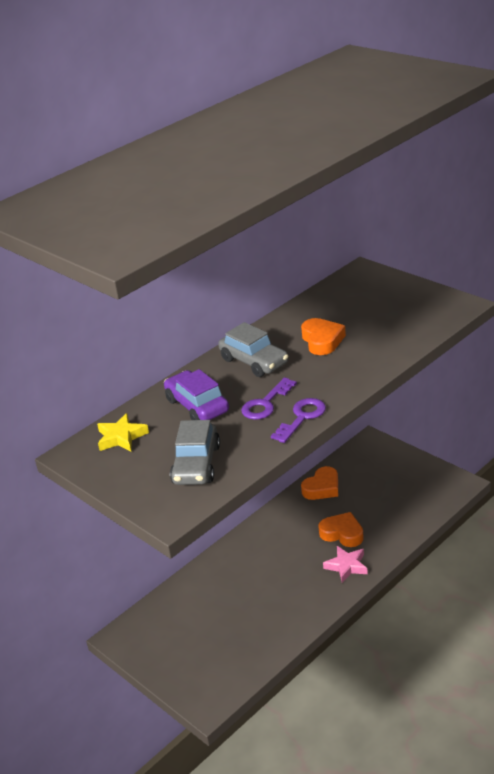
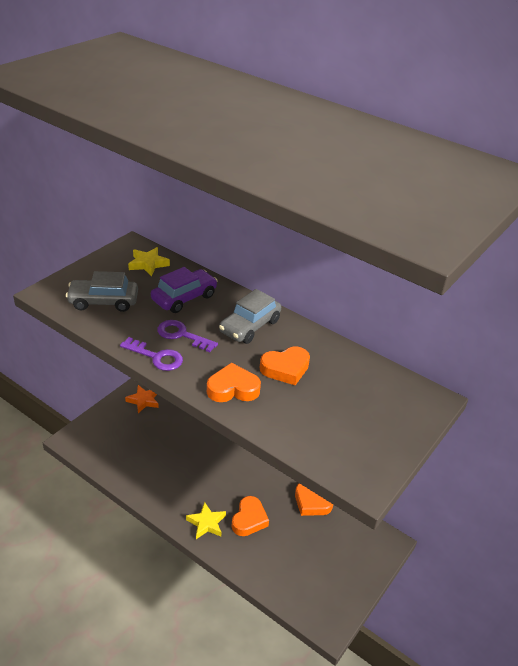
camera: 75 degrees right, 5 degrees up
(147, 632) = (143, 401): none -> orange star
(346, 566) = (206, 523): pink star -> yellow star
(351, 369) = (233, 388): none -> orange heart

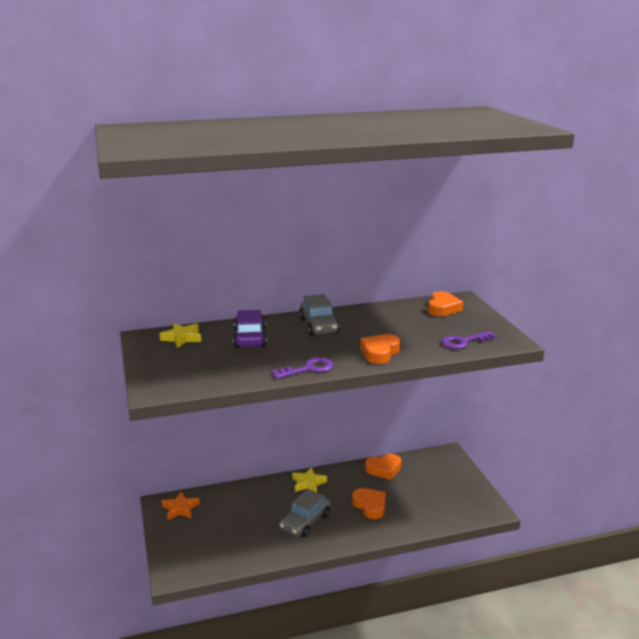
camera: 50 degrees left, 15 degrees down
(103, 301) = (205, 370): grey car -> grey car (305, 522)
(182, 335) = (295, 352): purple key -> purple key (463, 342)
(206, 523) = (352, 529): yellow star -> yellow star (308, 483)
(285, 369) = (380, 329): orange heart -> orange heart (442, 308)

